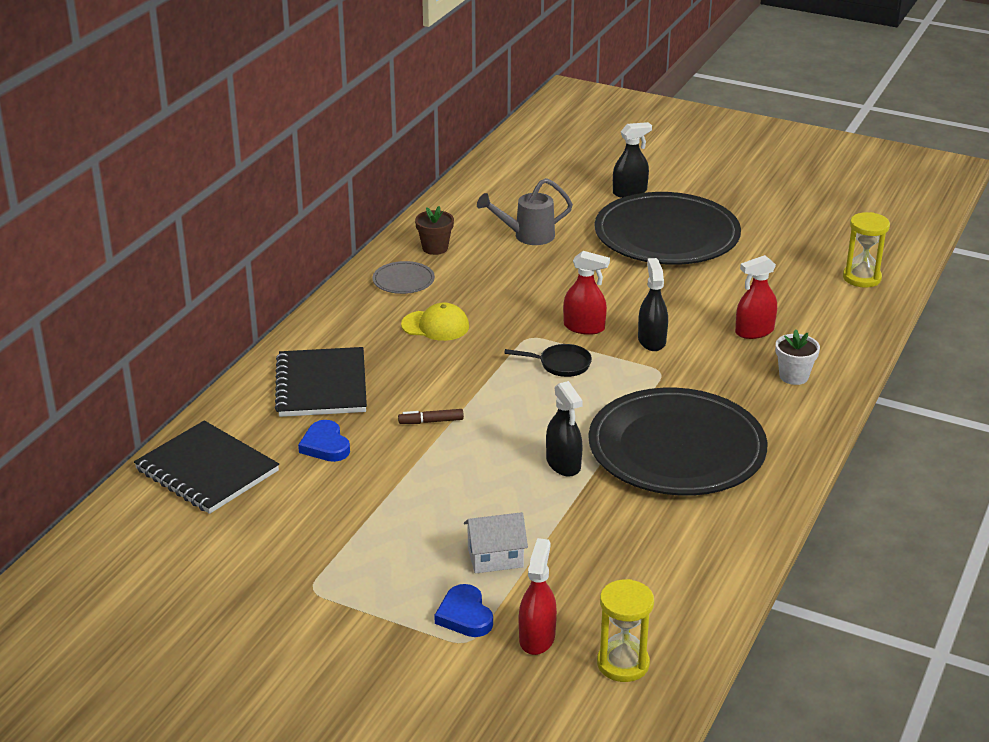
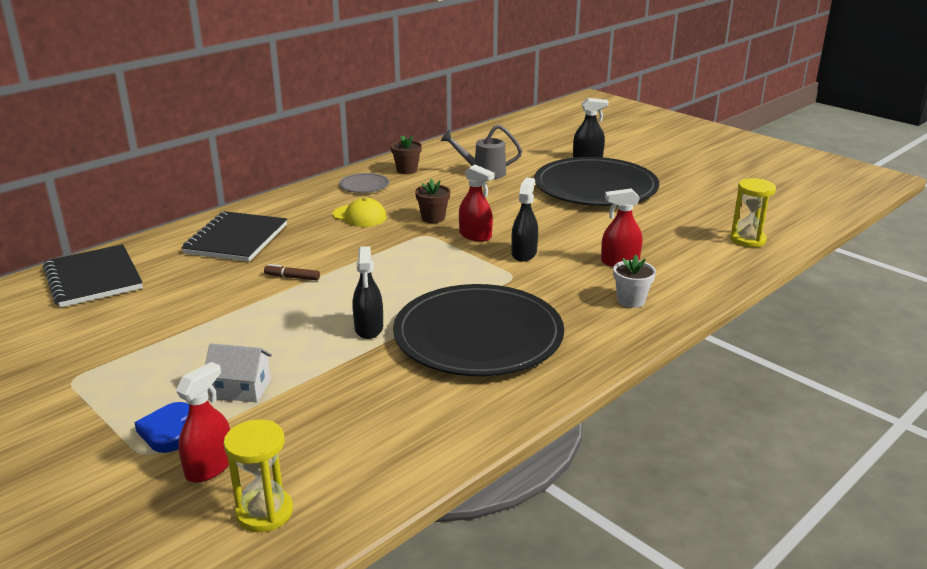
camera: 20 degrees right, 5 degrees down
(325, 445) = (196, 278): blue heart -> none
(520, 312) = (433, 218): none -> brown flower pot
(561, 364) = (433, 257): black pan -> none

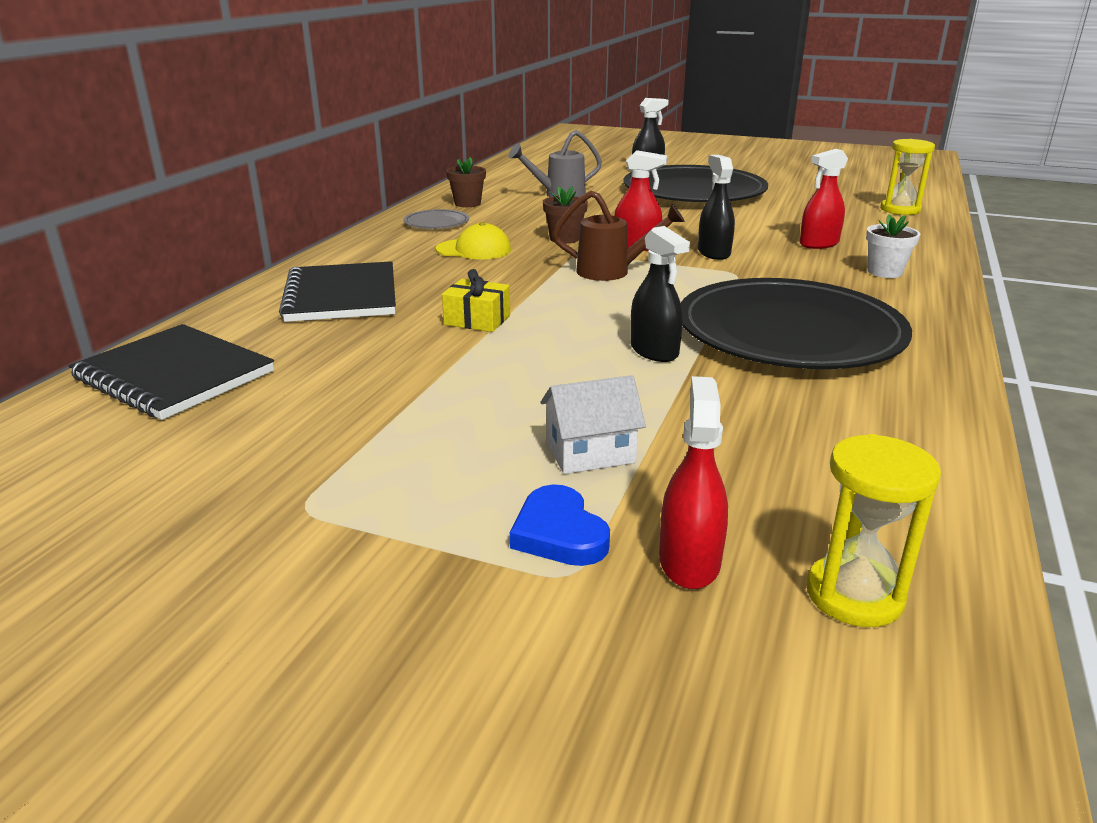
camera: 25 degrees left, 0 degrees up
(292, 277) = (477, 320): brown marker -> yellow gift
(427, 256) = (612, 272): none -> brown watering can

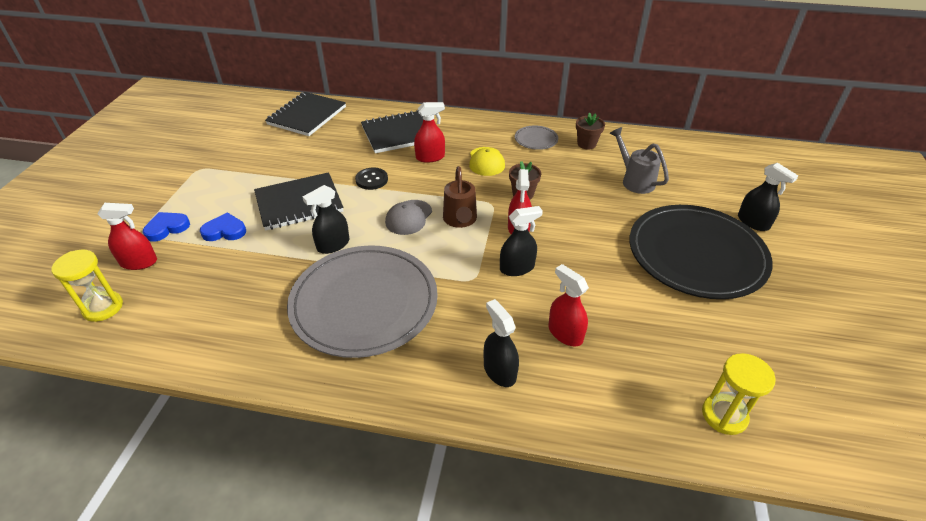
camera: 80 degrees right, 15 degrees up
(436, 279) = (430, 157): none -> red spray bottle
(477, 320) = (371, 180): yellow gift -> black button
(521, 379) = (299, 203): none -> black notebook
(590, 453) = (225, 231): white house -> blue heart
(595, 299) = (408, 217): none -> grey cap
(789, 332) = (364, 303): black plate -> grey plate
(885, 272) = (499, 371): white flower pot -> black spray bottle

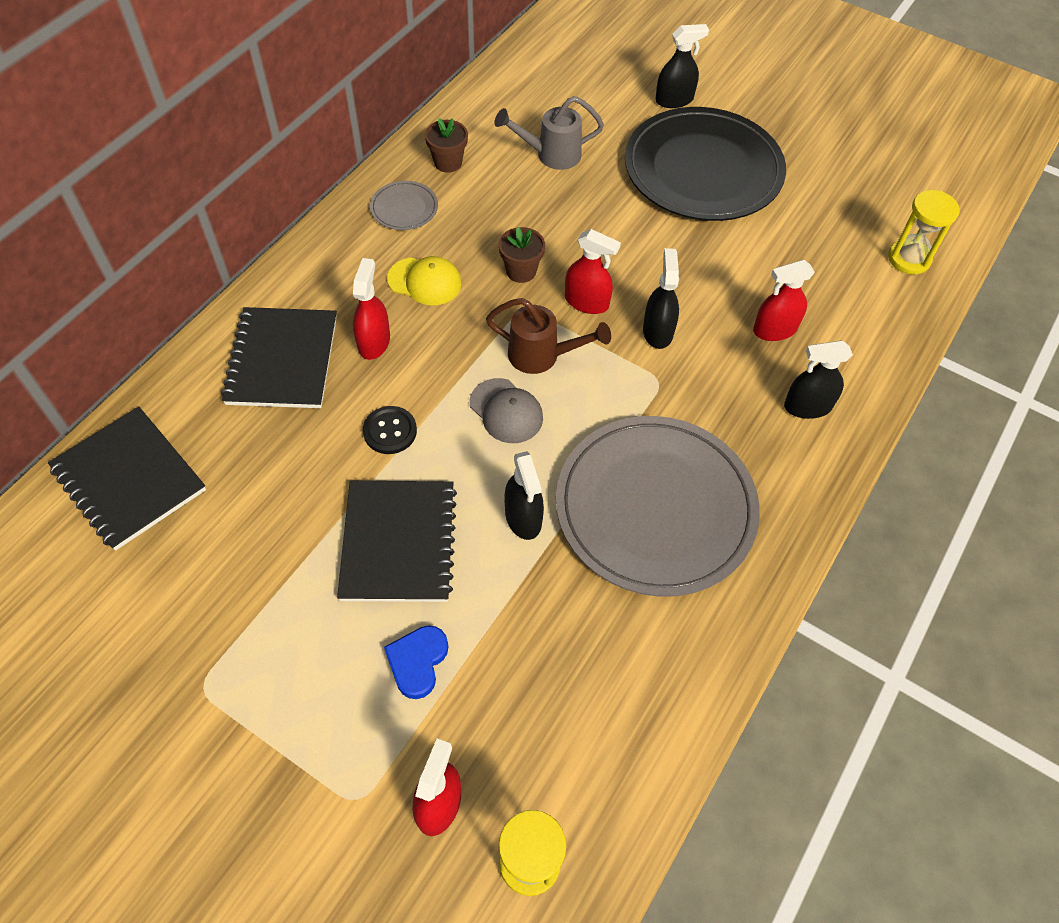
camera: 70 degrees left, 15 degrees up
(167, 228) = (364, 755): blue heart -> none

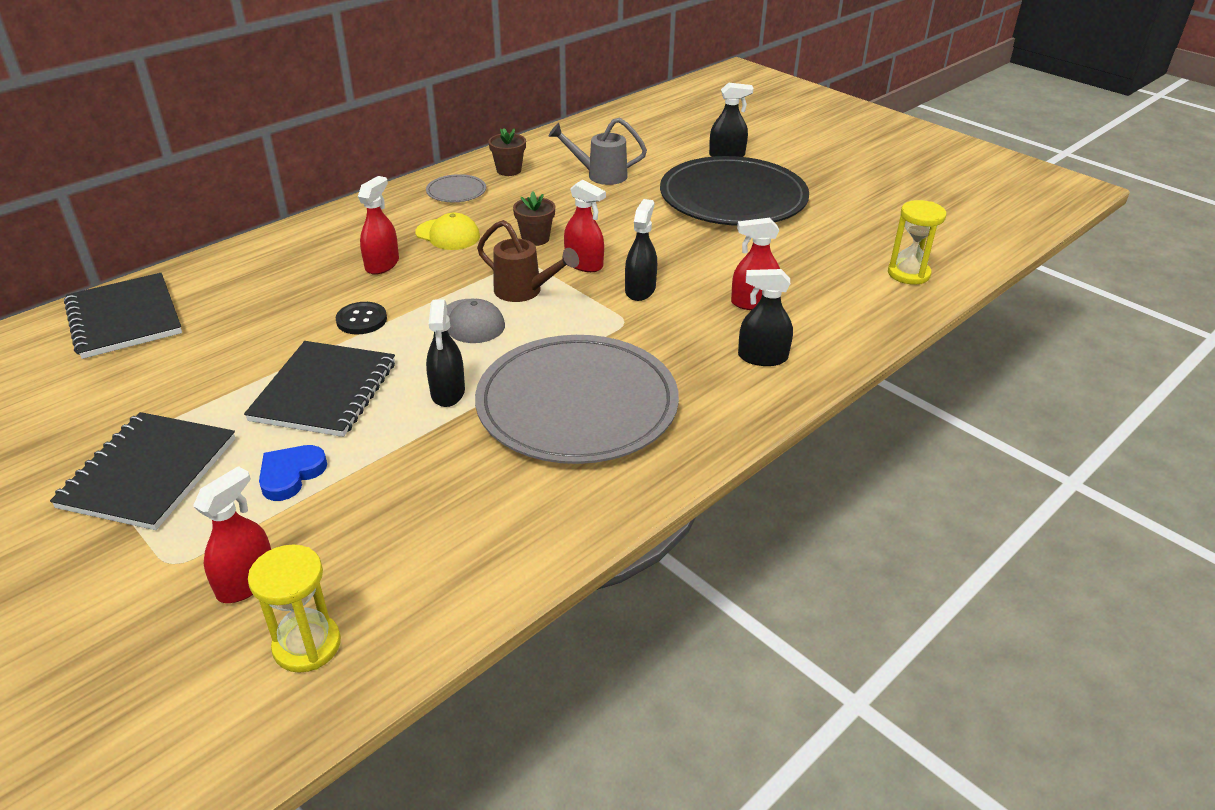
camera: 15 degrees right, 20 degrees down
(282, 360) = (298, 265): black notebook -> black notebook (149, 473)

